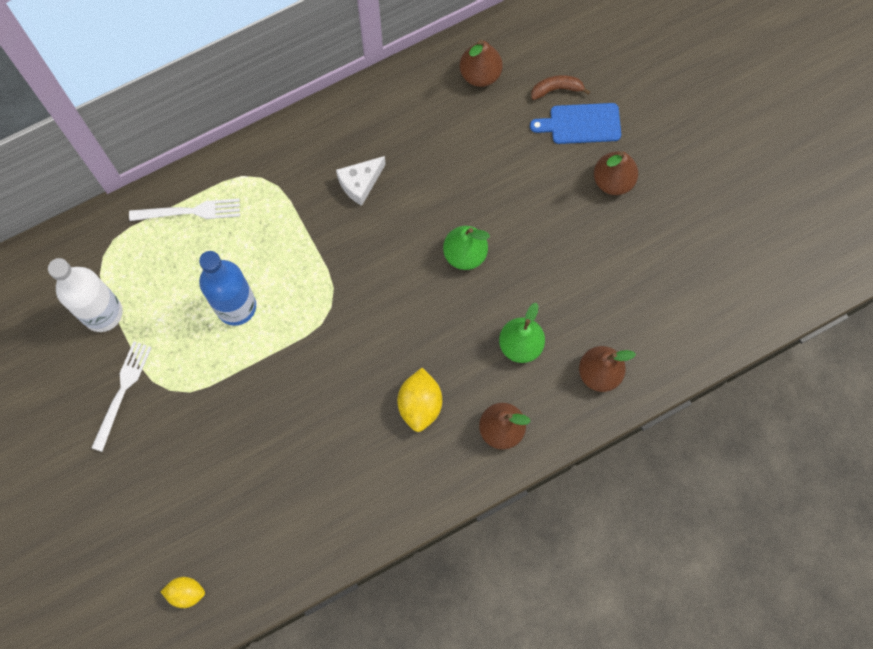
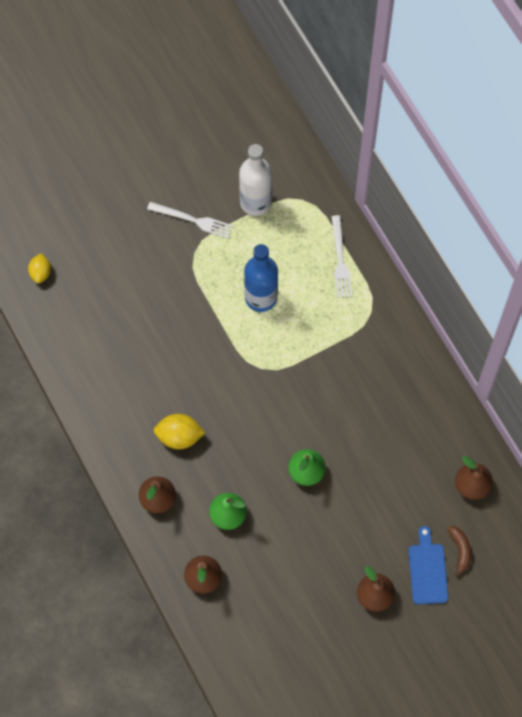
camera: 90 degrees right, 5 degrees down
(360, 183) = (367, 389): white cheese -> none

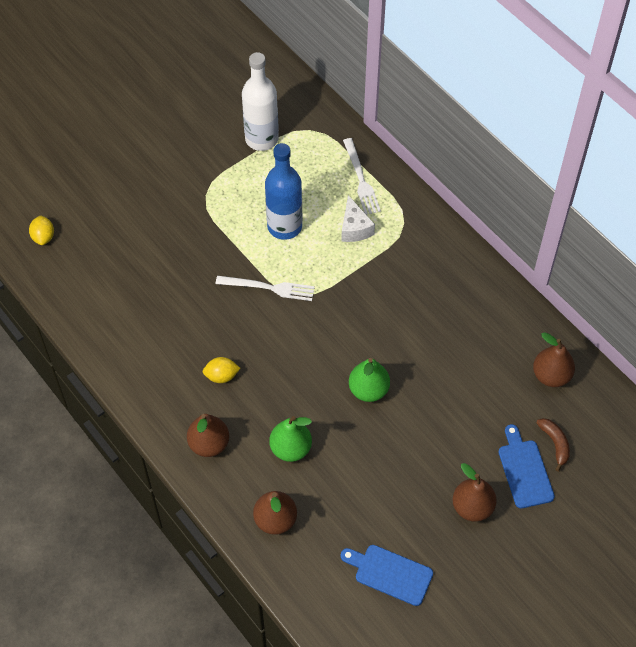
camera: 10 degrees left, 10 degrees down
(179, 437) = (221, 376): yellow lemon -> yellow lemon, size x0.66
(193, 220) = (199, 164): white fork -> white fork (269, 288)
(292, 642) = (390, 573): none -> blue cutting board
(325, 310) = (354, 228): none -> white cheese

